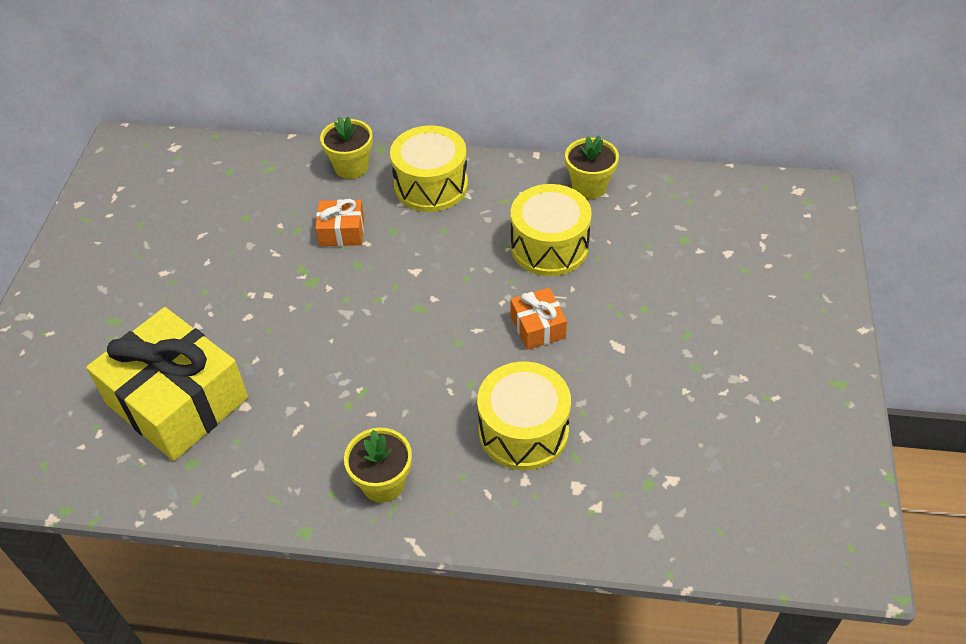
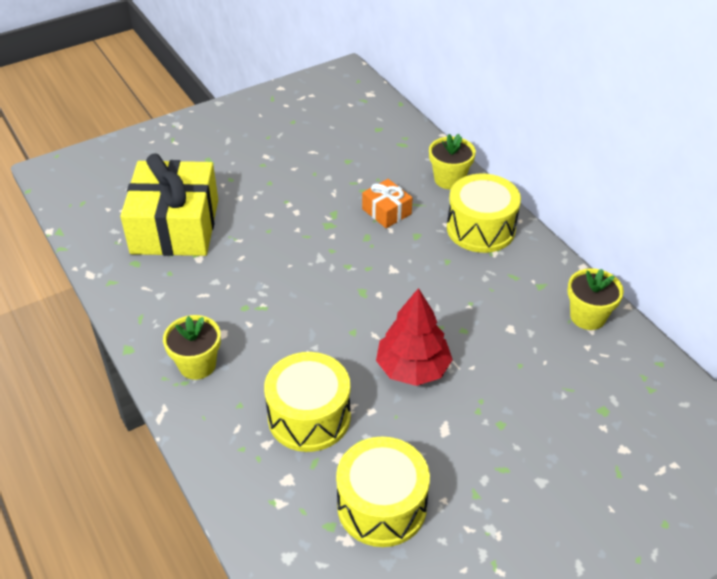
camera: 50 degrees right, 5 degrees down
(537, 327) = (412, 368): orange gift -> red tree
(549, 246) = (498, 329): yellow drum -> yellow drum (382, 506)

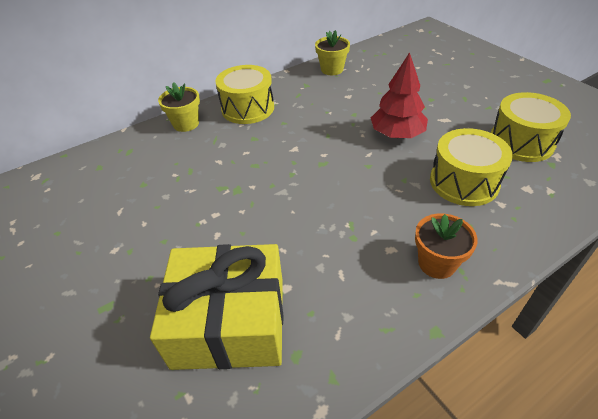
camera: 90 degrees left, 0 degrees up
(197, 365) = (437, 263): yellow flower pot -> orange flower pot
(386, 211) = (222, 155): orange gift -> none

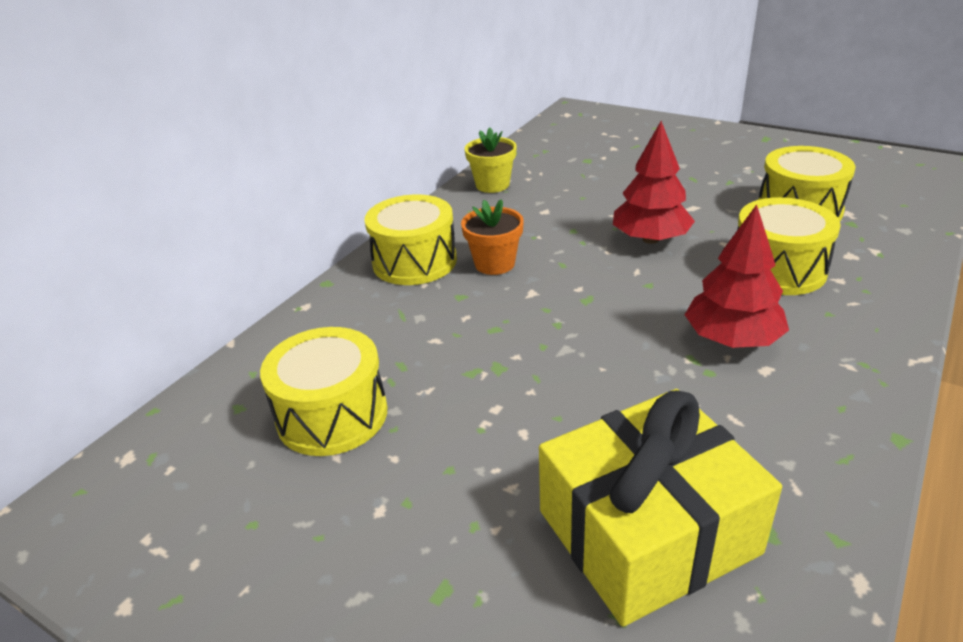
camera: 25 degrees left, 10 degrees down
(135, 187) = (332, 415): none -> yellow drum
(186, 124) = (335, 307): yellow flower pot -> none
(387, 221) = (732, 339): none -> red tree
(437, 263) = (831, 366): orange flower pot -> orange flower pot (494, 264)

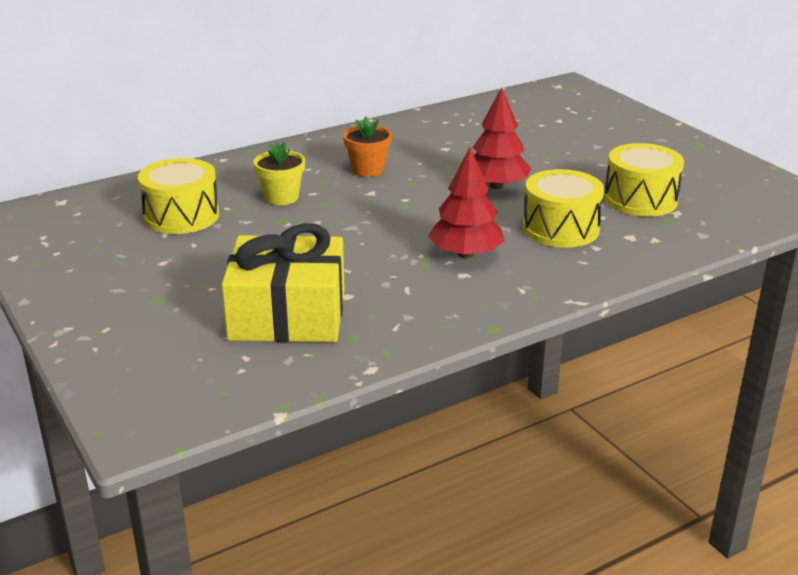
camera: 25 degrees right, 5 degrees down
(414, 261) = (317, 154): yellow drum -> none
(492, 185) = (430, 121): yellow flower pot -> yellow flower pot (281, 197)

